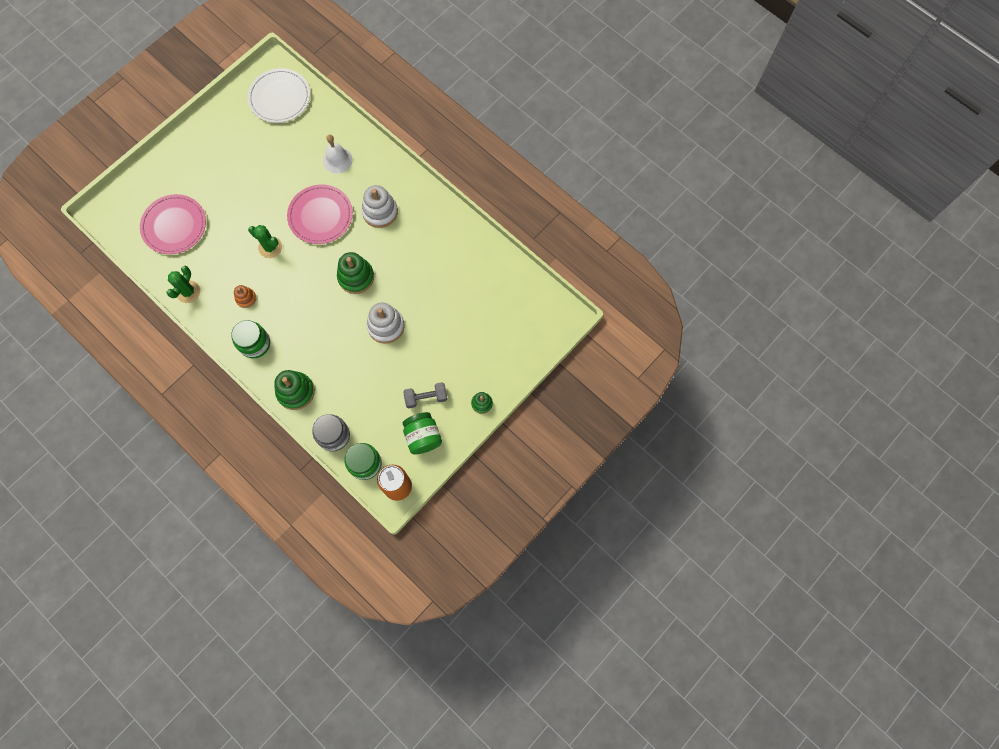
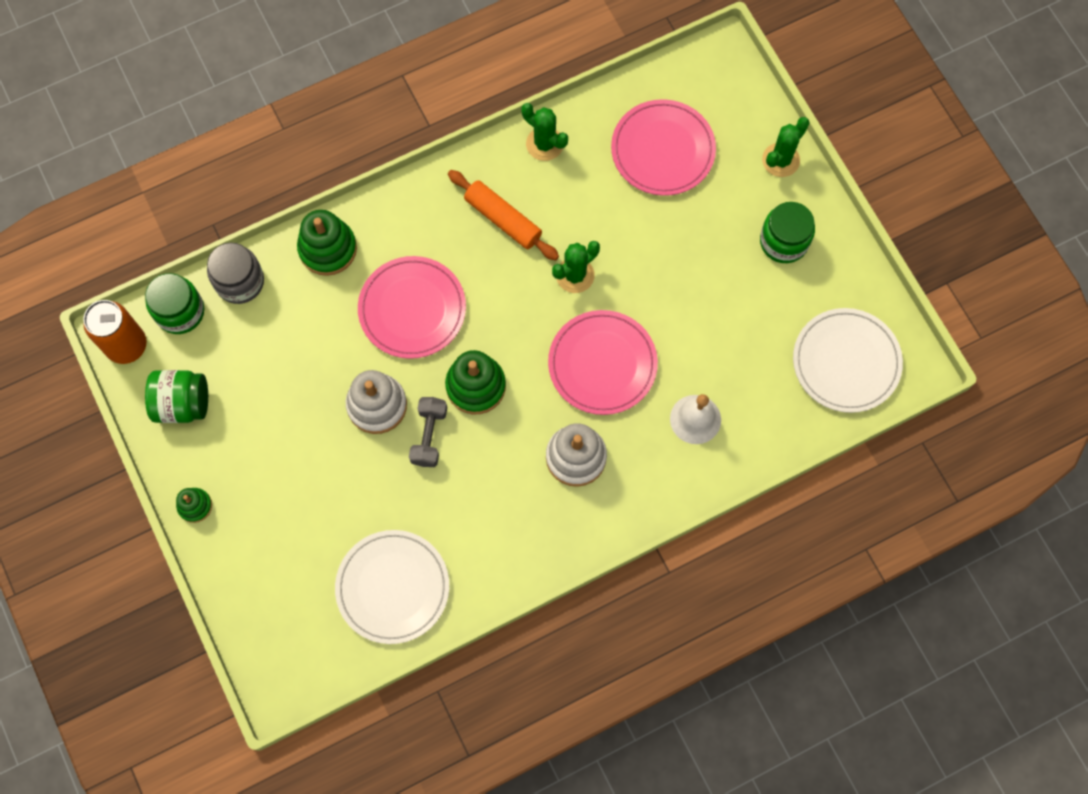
camera: 110 degrees right, 0 degrees up
(164, 162) = (780, 160): none -> green cactus
(246, 298) = (503, 219): orange stacking toy -> orange rolling pin
(255, 344) = (425, 213): green jar -> green jar (784, 241)
(320, 328) = (412, 309): none -> pink plate
(426, 397) = (239, 427): grey dumbbell -> grey dumbbell (429, 436)
(487, 279) = (393, 587): none -> white plate

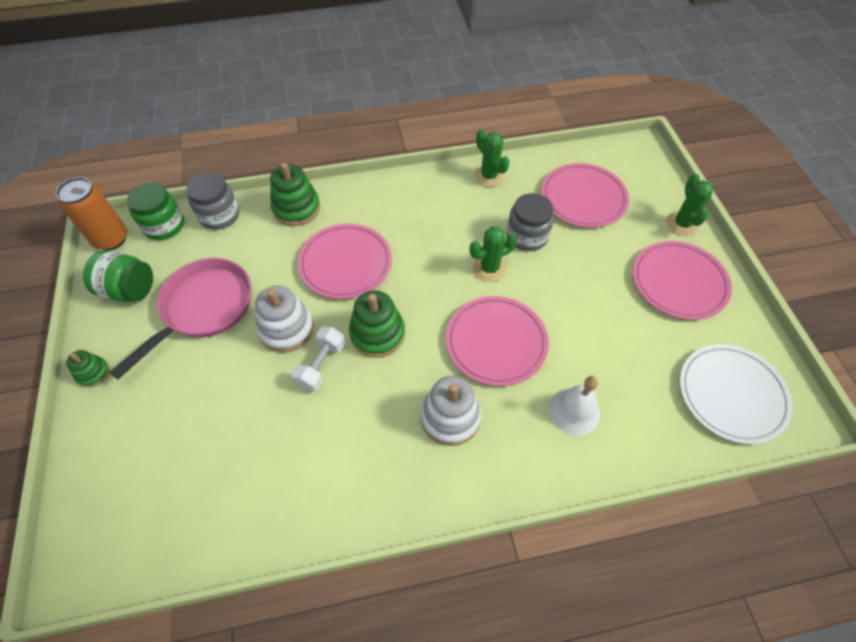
camera: 15 degrees right, 15 degrees down
(276, 404) = (204, 308): none -> pink pan
(393, 587) = (232, 497): white plate -> none
(429, 436) = (321, 365): grey dumbbell -> white dumbbell
(503, 219) = (441, 217): orange rolling pin -> none
(607, 221) = (527, 236): none -> grey jar
(780, 160) = (682, 224): green cactus -> green cactus turned 60 degrees counterclockwise
(784, 241) = (679, 282): green jar -> pink plate

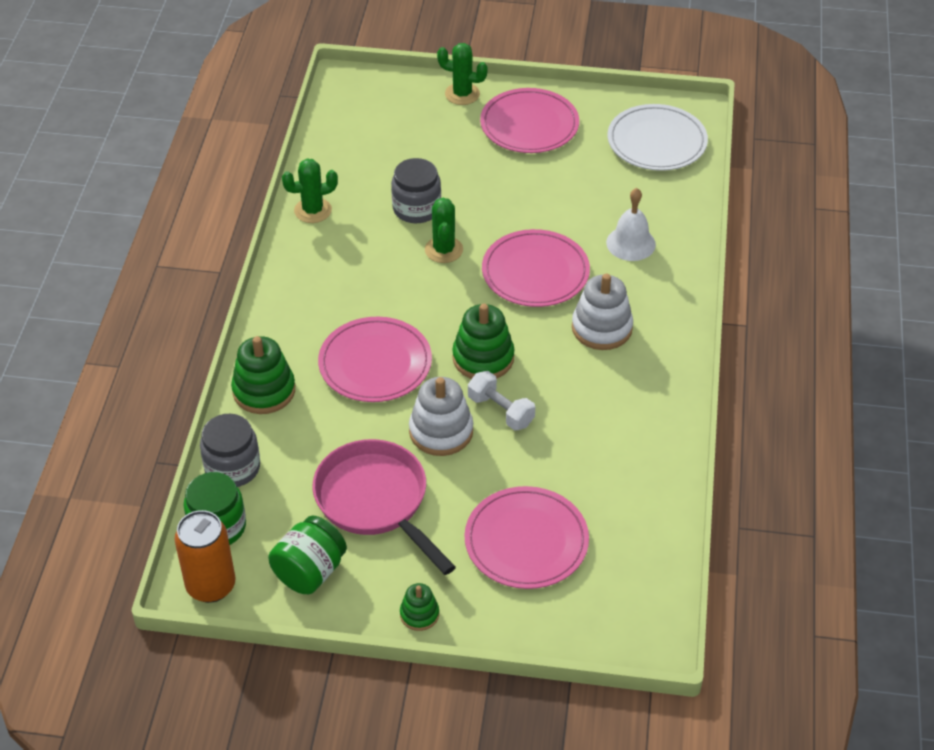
camera: 70 degrees left, 10 degrees down
(583, 198) = (388, 149): pink plate -> pink plate (526, 541)

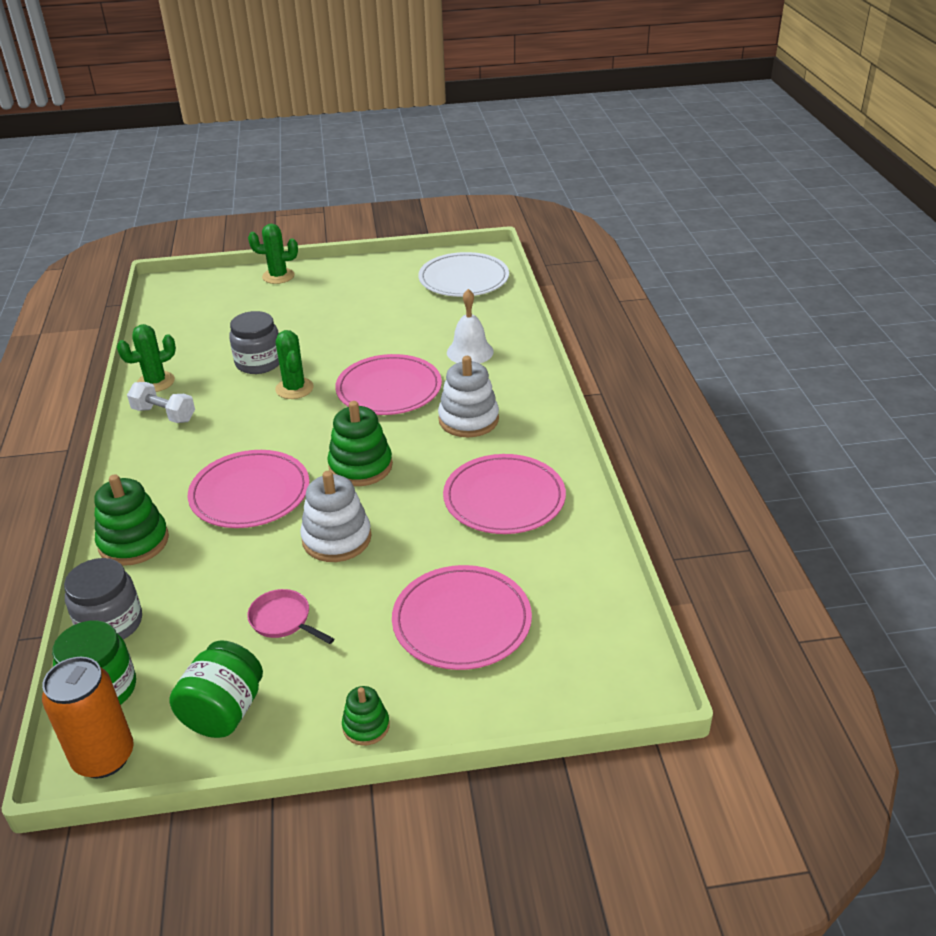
camera: 15 degrees left, 10 degrees down
(375, 501) = (283, 620): pink pan -> pink pan, size x0.48
(501, 411) = (393, 507): white dumbbell -> white dumbbell (164, 414)
(529, 125) = (346, 286): pink plate -> pink plate (504, 498)

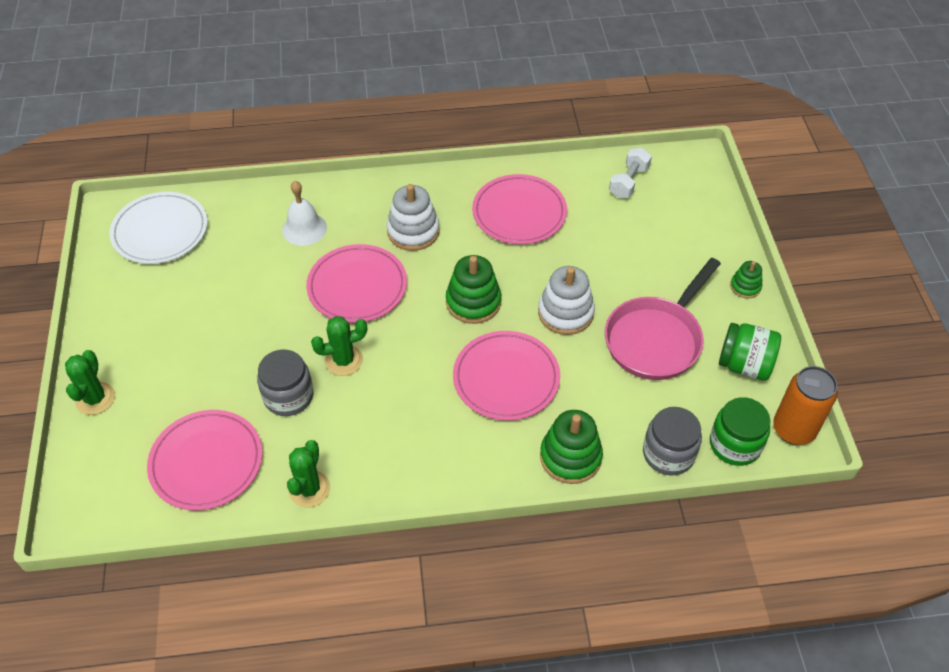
camera: 90 degrees left, 15 degrees up
(155, 382) = (309, 489): green cactus -> green cactus turned 45 degrees clockwise
(164, 414) = (374, 469): white dumbbell -> white dumbbell (628, 182)
(283, 620) = (656, 339): pink pan -> pink pan, size x2.10
(462, 621) = (649, 239): pink plate -> pink plate (206, 462)

